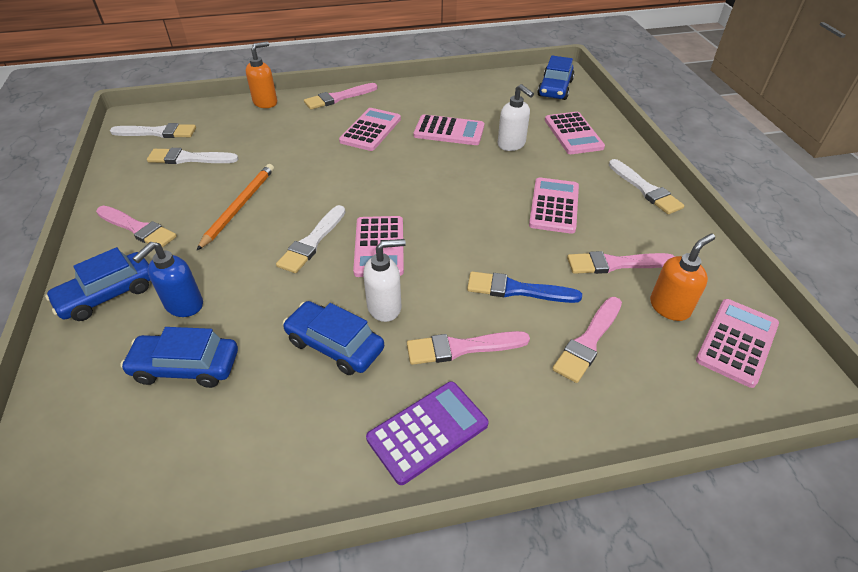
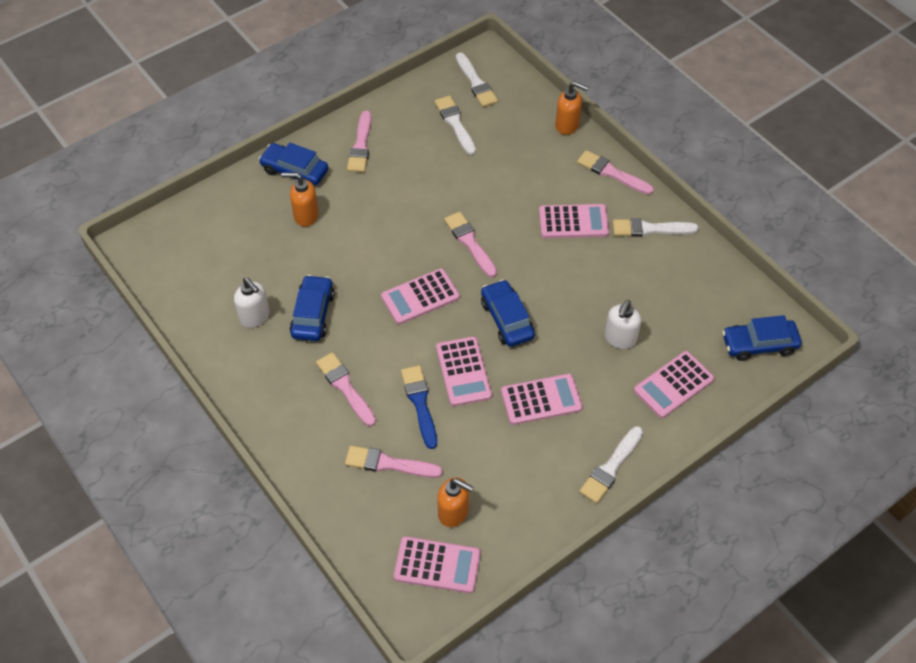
camera: 65 degrees right, 10 degrees up
(184, 305) = (305, 215): blue soap dispenser -> orange soap dispenser
(186, 367) = (259, 247): blue car -> blue car (506, 319)
(239, 206) = (416, 188): orange pencil -> none
(312, 242) = (402, 253): white brush -> white brush (650, 229)
(385, 307) = (360, 327): white soap dispenser -> white soap dispenser (255, 317)
(427, 431) = (270, 393): purple calculator -> none
(449, 131) = (611, 281): pink calculator -> pink calculator (463, 371)
(615, 264) = (487, 464): pink brush -> pink brush (470, 242)

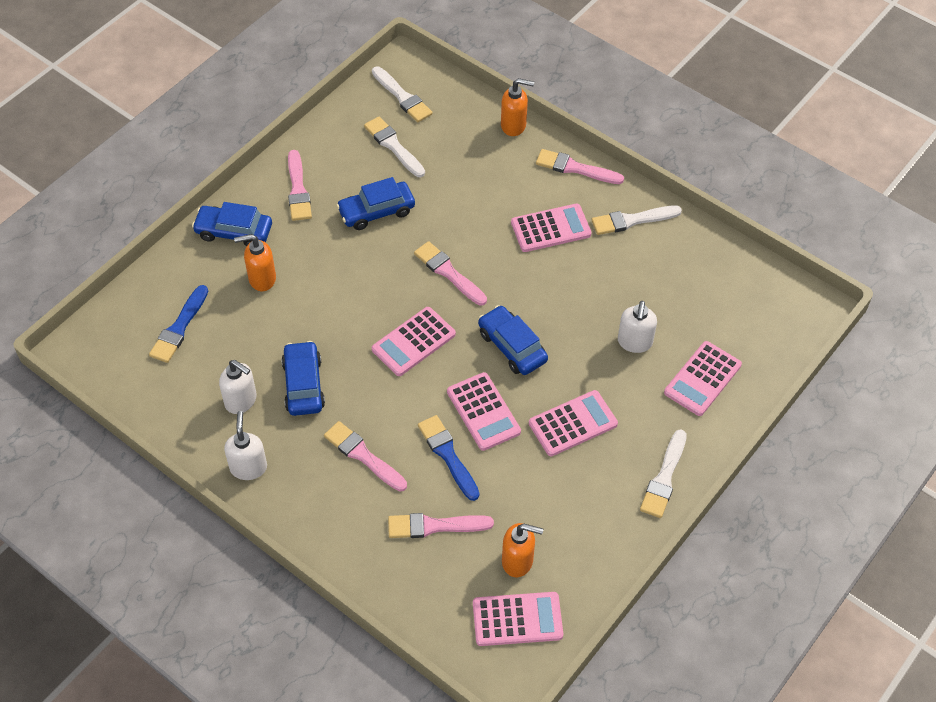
camera: 15 degrees left, 0 degrees up
(223, 243) = (179, 328): none -> blue brush
(243, 376) = (248, 467): none -> white soap dispenser
(759, 344) = (775, 319): blue car -> blue car (376, 211)

